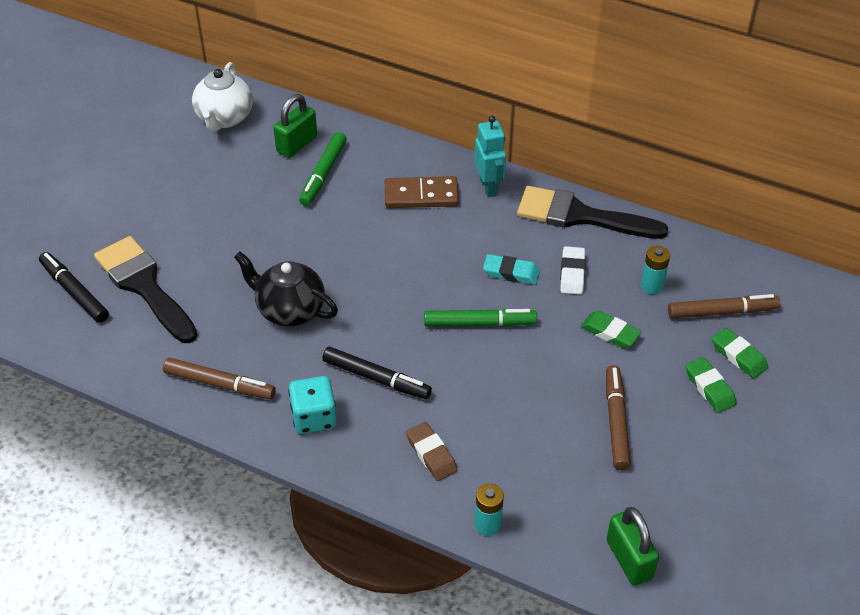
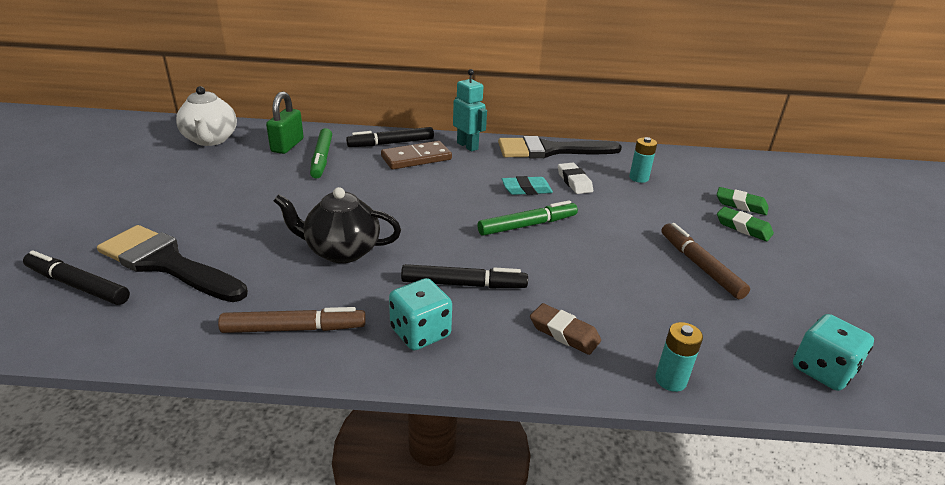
camera: 25 degrees left, 15 degrees down
(406, 164) = (391, 143): none -> black marker
(610, 332) = (636, 210): green eraser -> none
(629, 559) = (822, 370): green padlock -> turquoise dice
(722, 312) = (702, 183): brown marker -> none

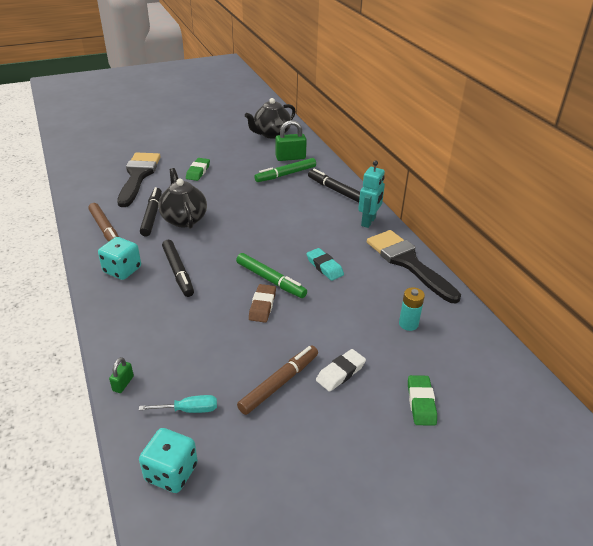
camera: 65 degrees right, 5 degrees up
(78, 285) = (108, 164): black marker -> black marker (152, 216)
(210, 140) = (271, 134): white teapot -> black teapot
(416, 158) = (324, 207): brown domino -> none
(564, 333) = (150, 325): brown eraser -> brown eraser (262, 306)
(574, 182) = (362, 288): white eraser -> white eraser (340, 373)
(670, 380) = (123, 383): turquoise battery -> green padlock
(728, 335) = (188, 410): none -> turquoise screwdriver
(743, 227) = (372, 408): green eraser -> green eraser (198, 172)

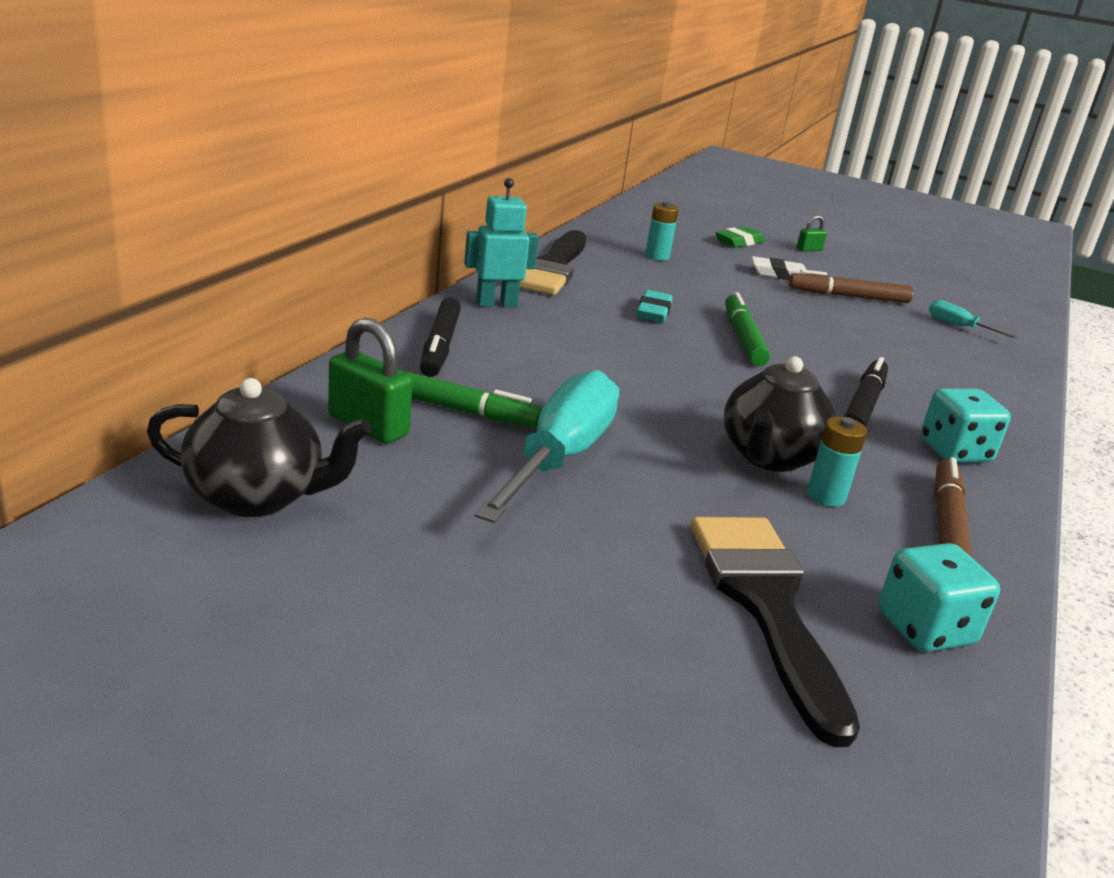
camera: 135 degrees left, 10 degrees down
(123, 383) = (1021, 367): green padlock -> green padlock (809, 249)
(138, 176) = (766, 604): black brush -> black brush turned 120 degrees clockwise
(152, 216) = (826, 496): black marker -> turquoise battery
(171, 472) = (1003, 315): turquoise dice -> turquoise dice (925, 629)
(198, 172) = (608, 522): green eraser -> none
(236, 179) = (559, 458): none -> turquoise screwdriver
(262, 306) = (789, 330): brown eraser -> none

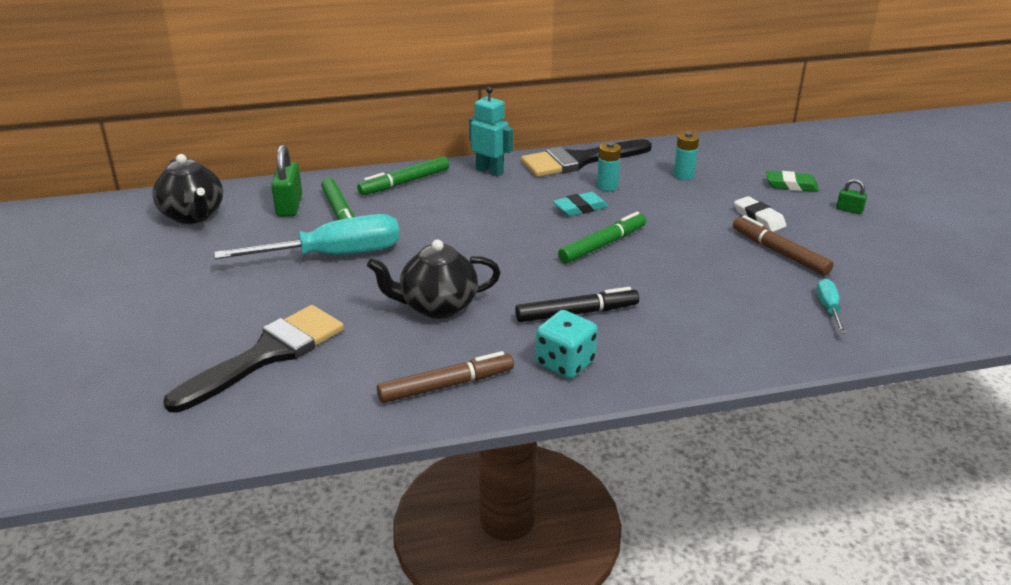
camera: 55 degrees right, 5 degrees up
(440, 346) = (404, 182): black marker -> green marker
(826, 496) = (416, 337): turquoise battery -> turquoise battery (607, 186)
(925, 629) = (306, 407): turquoise dice -> none

